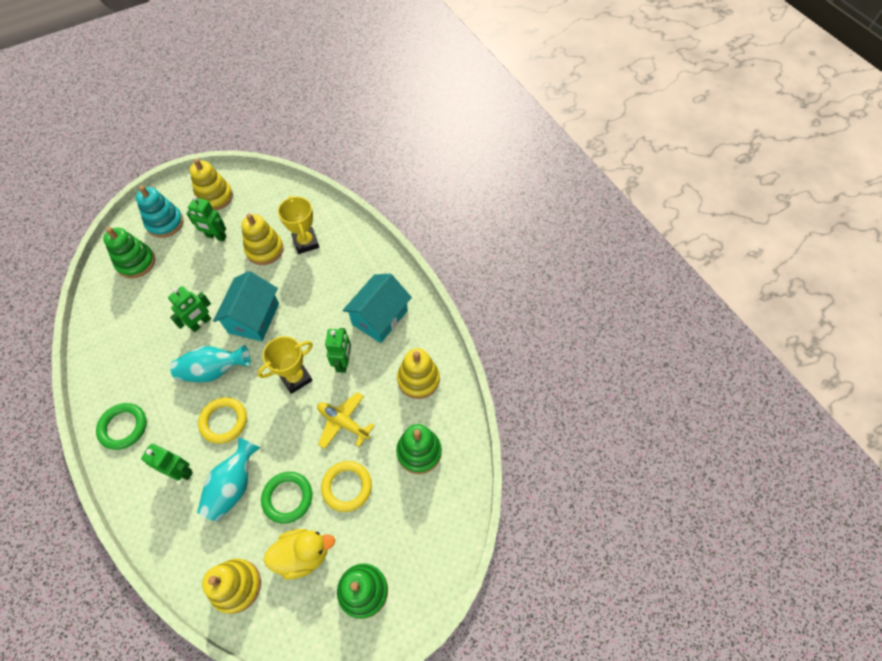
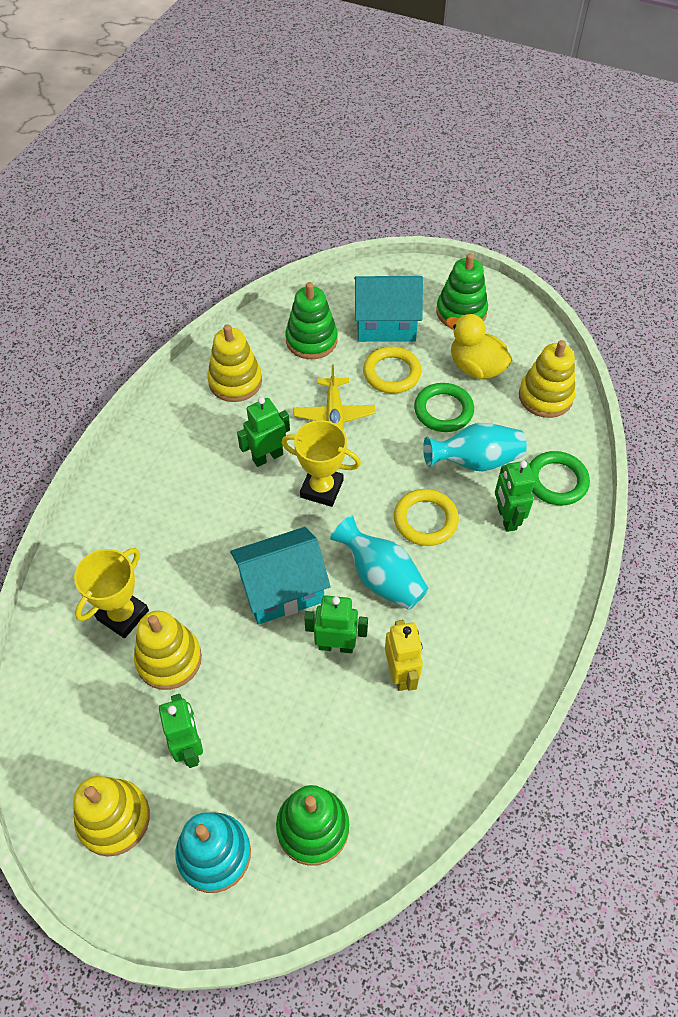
camera: 125 degrees left, 5 degrees down
(123, 427) = (521, 616): green ring -> green ring (556, 481)
(158, 343) = (401, 674): none -> yellow robot
(379, 317) = (184, 459): turquoise house -> turquoise house (386, 324)

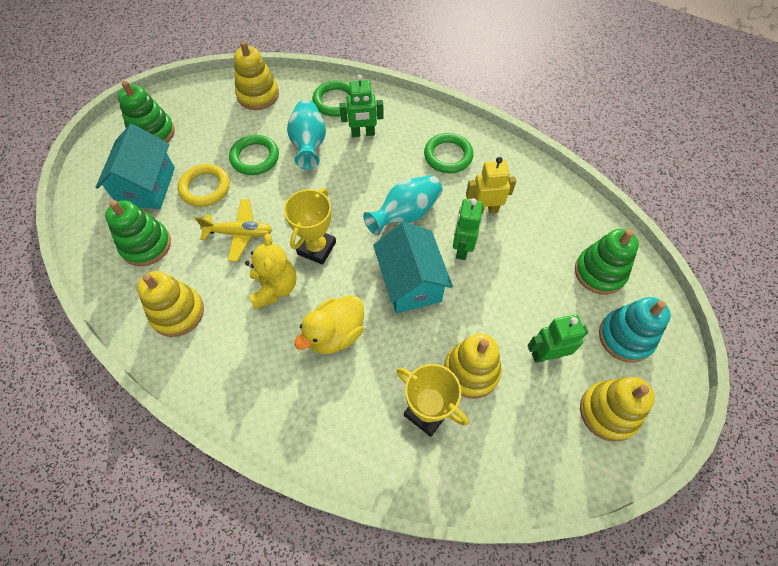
camera: 85 degrees left, 5 degrees up
(267, 457) = (274, 288): green robot -> yellow teddy bear
(425, 520) = (357, 181): yellow ring -> none
(476, 367) = (216, 131): yellow duck -> yellow duck (335, 334)
(487, 624) = (448, 156): none -> green ring

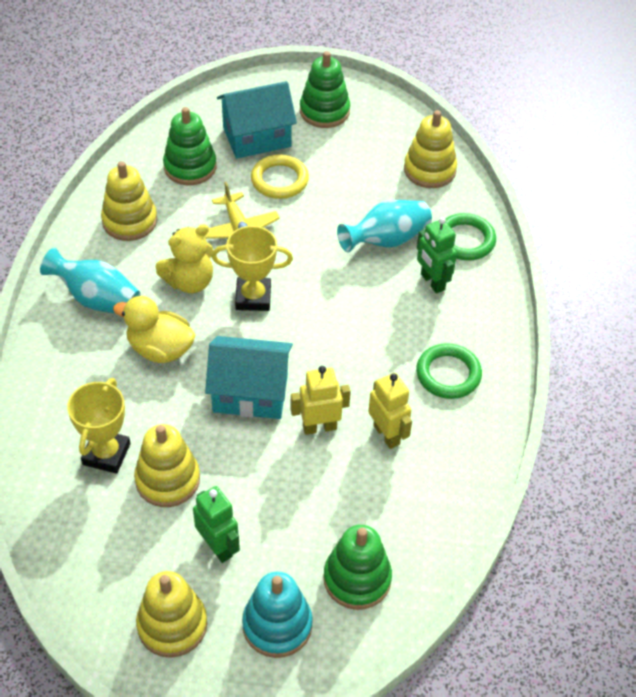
camera: 65 degrees right, 10 degrees down
(255, 157) = (341, 203): green ring -> none
(405, 214) = (338, 360): turquoise vase -> turquoise vase (96, 299)
(410, 282) = (250, 393): turquoise house -> turquoise house turned 45 degrees clockwise
(461, 248) = (319, 427): green robot -> yellow robot

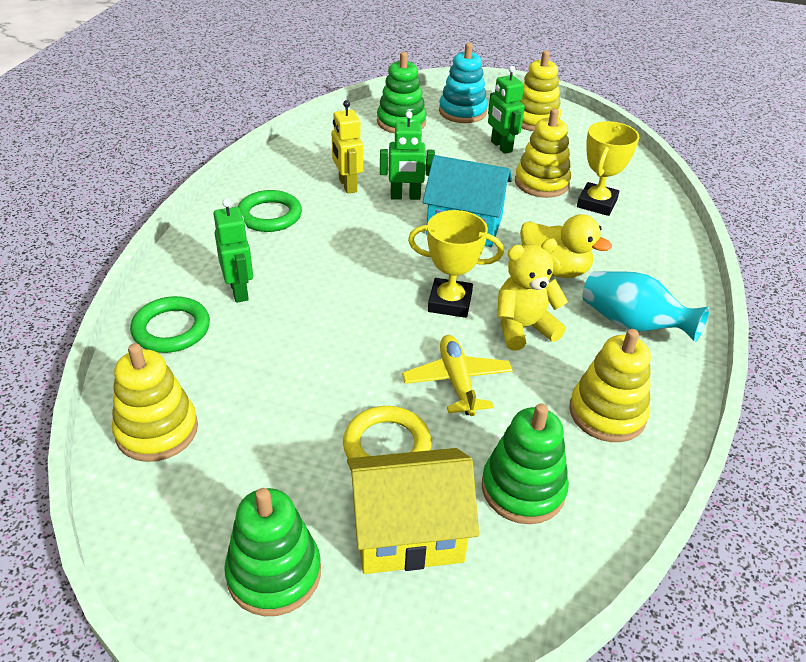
camera: 170 degrees left, 10 degrees down
(257, 137) = (408, 532): turquoise house -> yellow house
(319, 427) = (405, 197): yellow robot -> green robot
(386, 240) = (269, 342): turquoise vase -> none

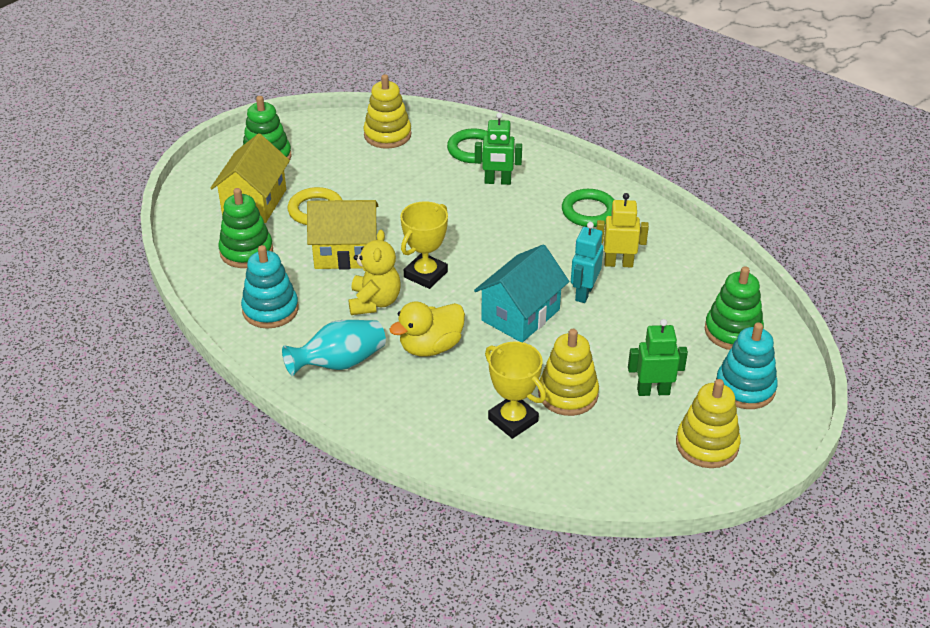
camera: 115 degrees right, 0 degrees up
(405, 197) = (584, 293): green robot -> turquoise robot
(457, 381) = (345, 253): yellow plane -> yellow house
(607, 413) = (270, 310): yellow stacking toy -> turquoise stacking toy

